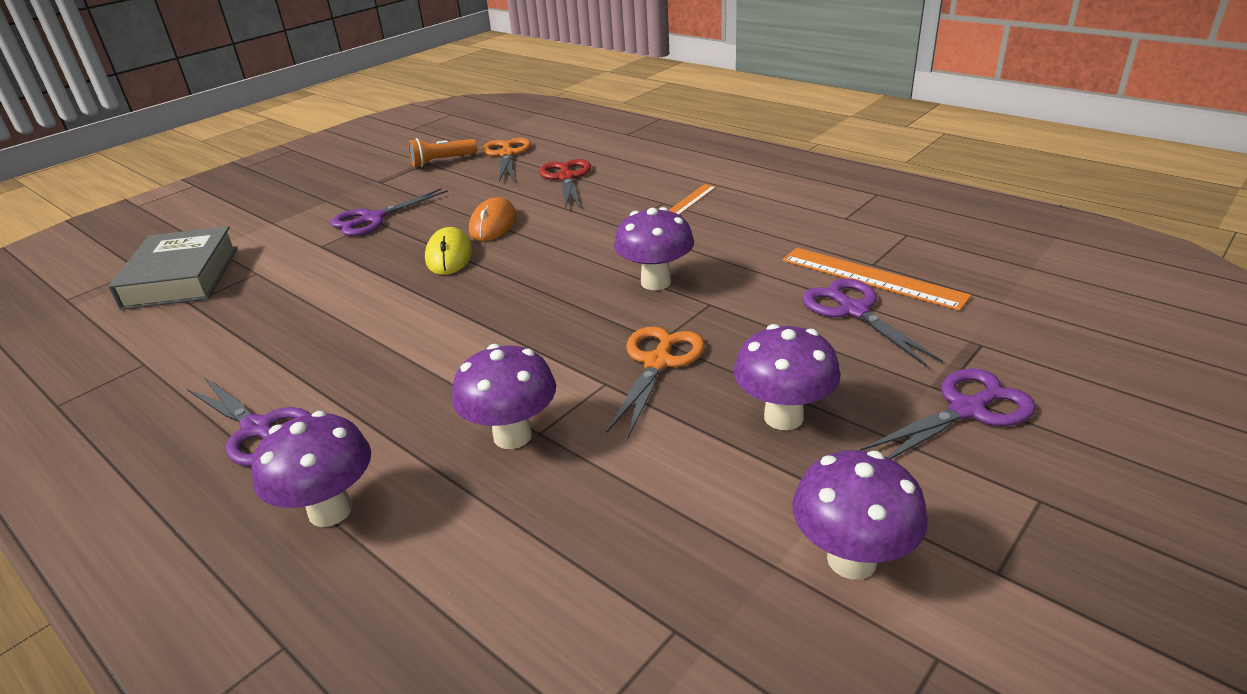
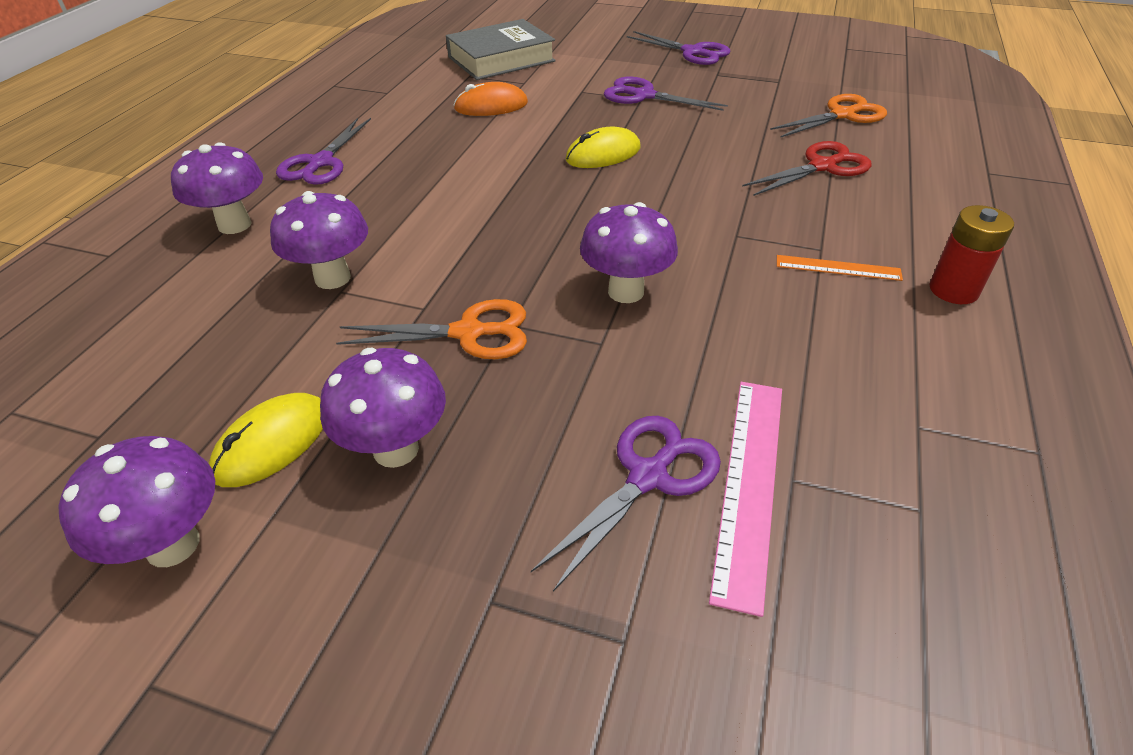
camera: 65 degrees right, 10 degrees up
(442, 161) = (789, 87): orange flashlight -> none
(493, 224) = (680, 157): orange mouse -> orange mouse (491, 106)
(735, 176) = (953, 290): none -> red battery
(745, 490) = (272, 443): none -> yellow mouse
(871, 278) = (749, 484): orange ruler -> pink ruler
(967, 410) = (451, 632): purple scissors -> purple scissors (692, 52)

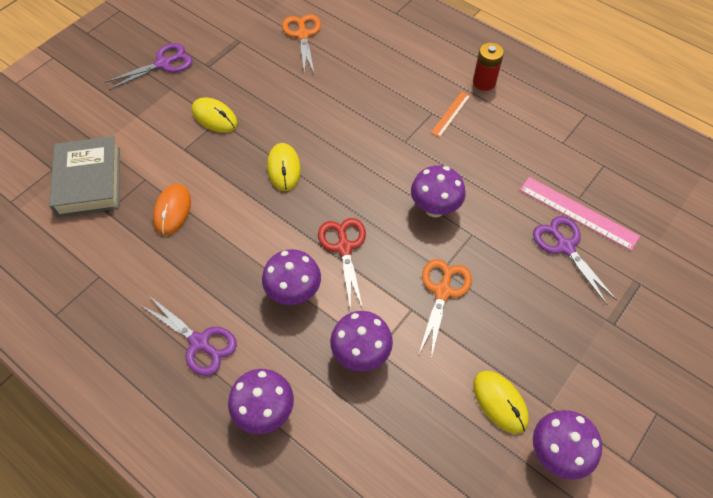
camera: 70 degrees left, 15 degrees up
(396, 449) = (521, 344): purple mushroom -> purple mushroom (294, 293)
(644, 95) = (214, 117): purple scissors -> yellow mouse
(822, 166) = (355, 73): red scissors -> red scissors (344, 247)

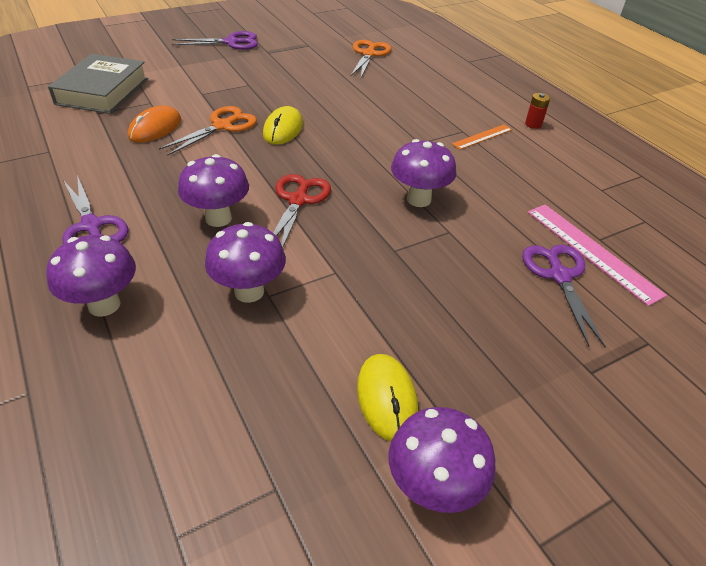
camera: 20 degrees right, 15 degrees down
(214, 117) = (247, 82): yellow mouse -> none
(443, 291) = (382, 268): orange scissors -> orange scissors (222, 126)
(484, 82) = (533, 124): red battery -> red battery, size x0.64

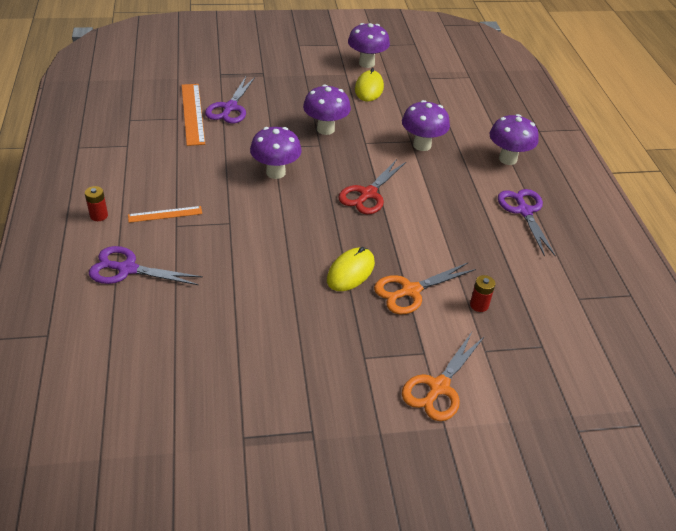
camera: 160 degrees left, 0 degrees up
(102, 91) = (543, 387): grey book -> none
(155, 128) = (479, 305): orange mouse -> red battery
(218, 218) = (432, 195): purple mushroom -> purple mushroom (325, 129)
(231, 42) = (360, 477): purple scissors -> purple scissors (127, 269)
(369, 54) = (170, 387): orange scissors -> orange scissors (438, 387)
(591, 251) = (193, 113): pink ruler -> orange ruler

